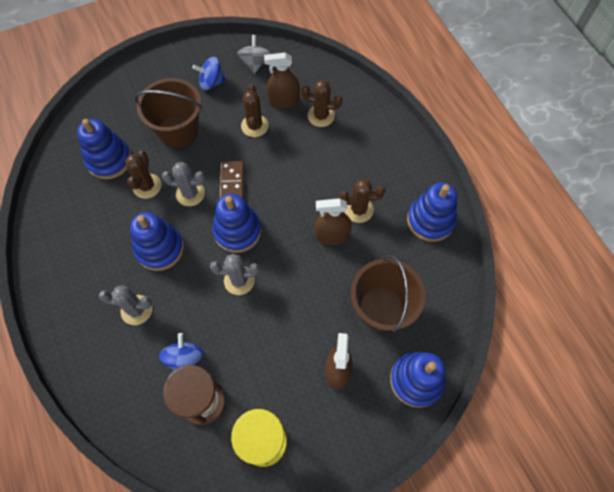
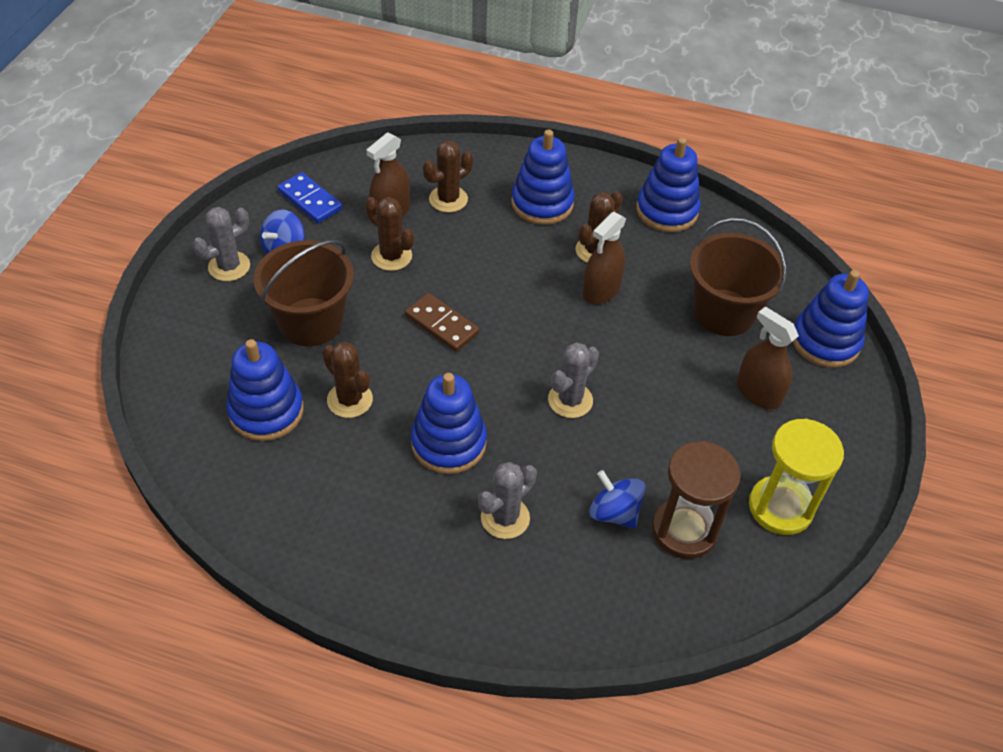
camera: 50 degrees left, 15 degrees down
(190, 194) = (409, 368): grey cactus -> grey cactus (229, 266)
(237, 231) = (507, 360): blue stacking toy -> blue stacking toy (542, 203)
(255, 63) = (310, 200): grey spinning top -> blue domino

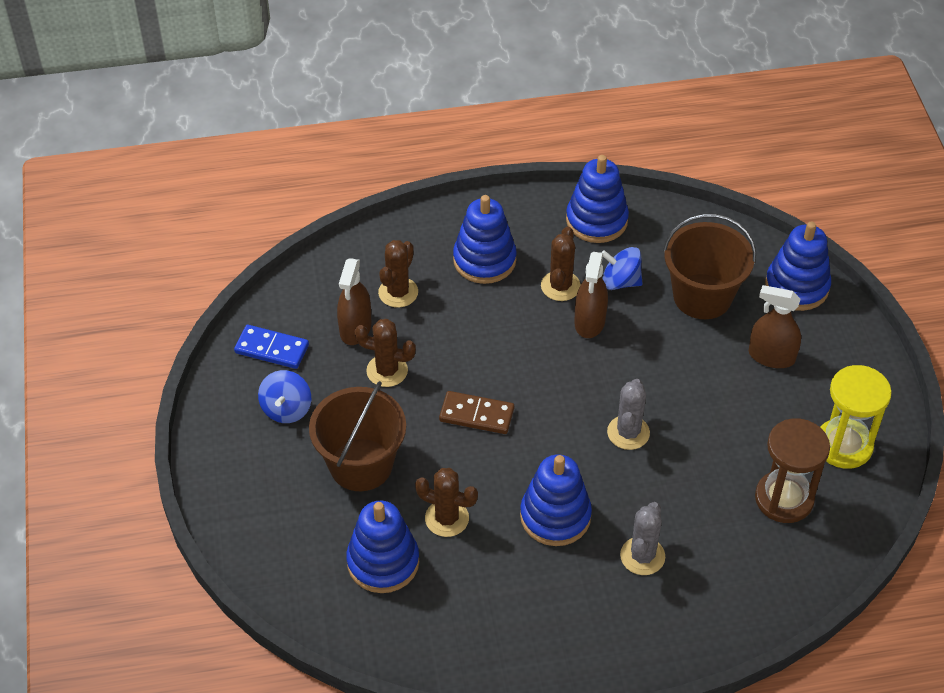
camera: 25 degrees left, 0 degrees up
(229, 266) = (246, 447): grey cactus -> none
(614, 512) = (723, 510): blue spinning top -> blue spinning top (620, 281)

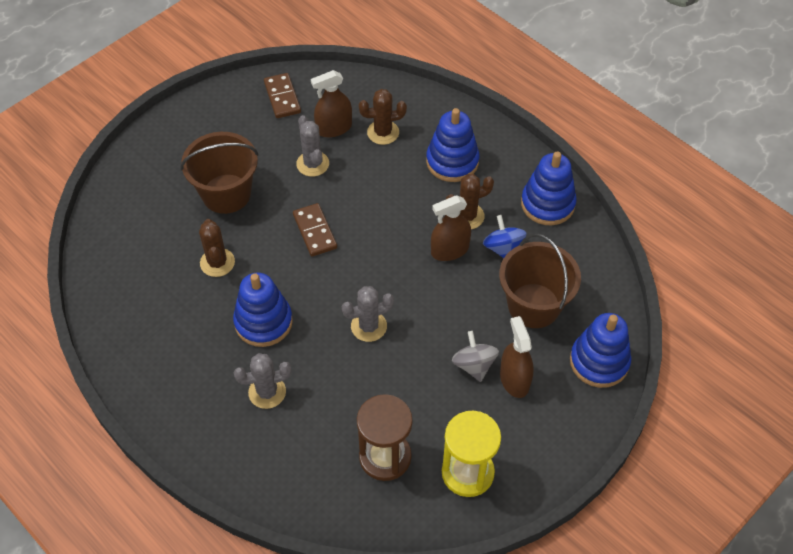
camera: 55 degrees right, 5 degrees up
(272, 349) = (282, 97): blue domino -> brown domino
(286, 409) = (241, 132): blue spinning top -> none
(383, 562) = (158, 248): blue stacking toy -> none
(387, 371) = (312, 164): brown cactus -> grey cactus
(733, 376) = (474, 365): none -> grey spinning top

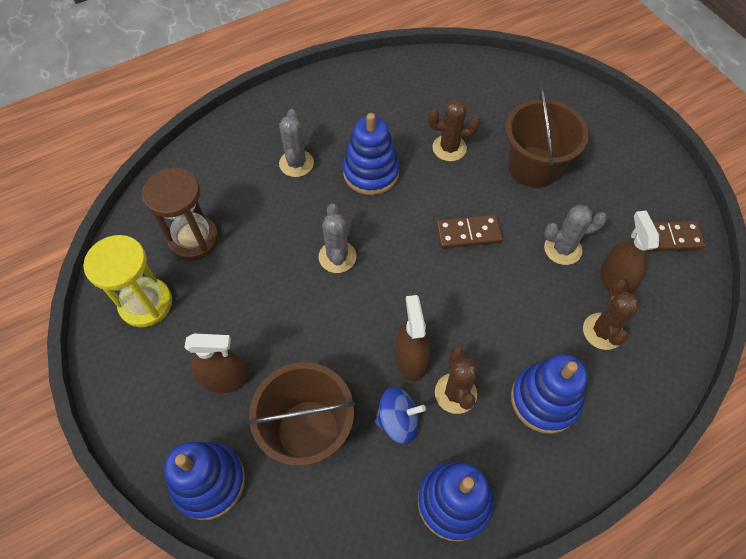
camera: 105 degrees right, 5 degrees up
(474, 365) = (257, 343): grey spinning top -> none

